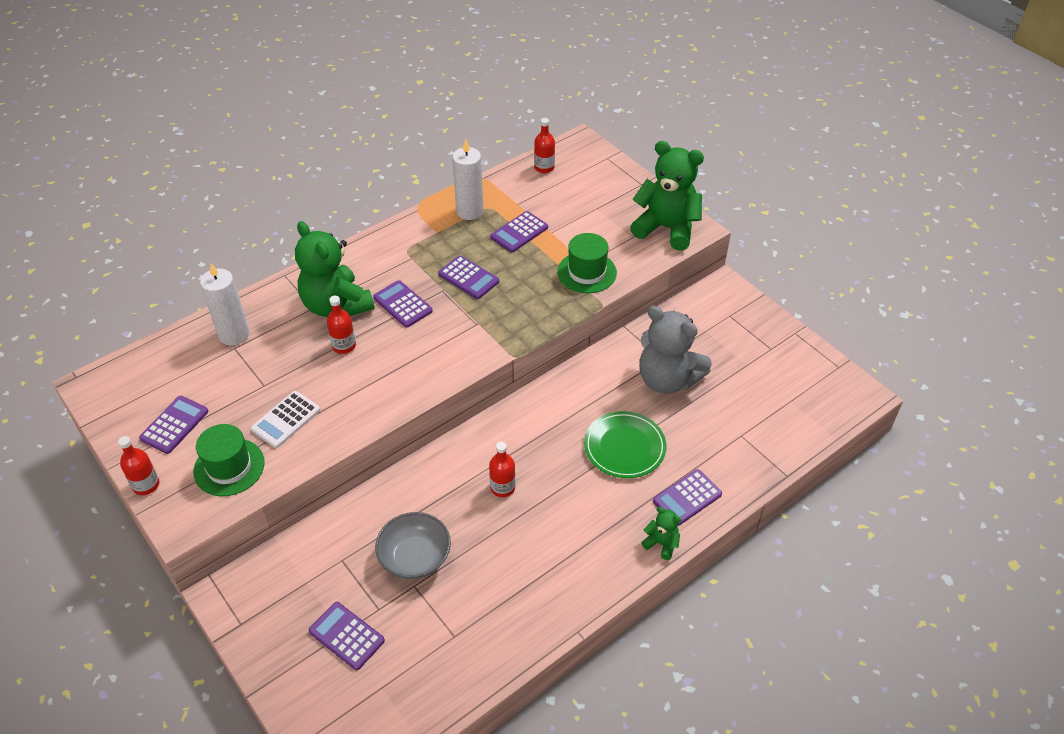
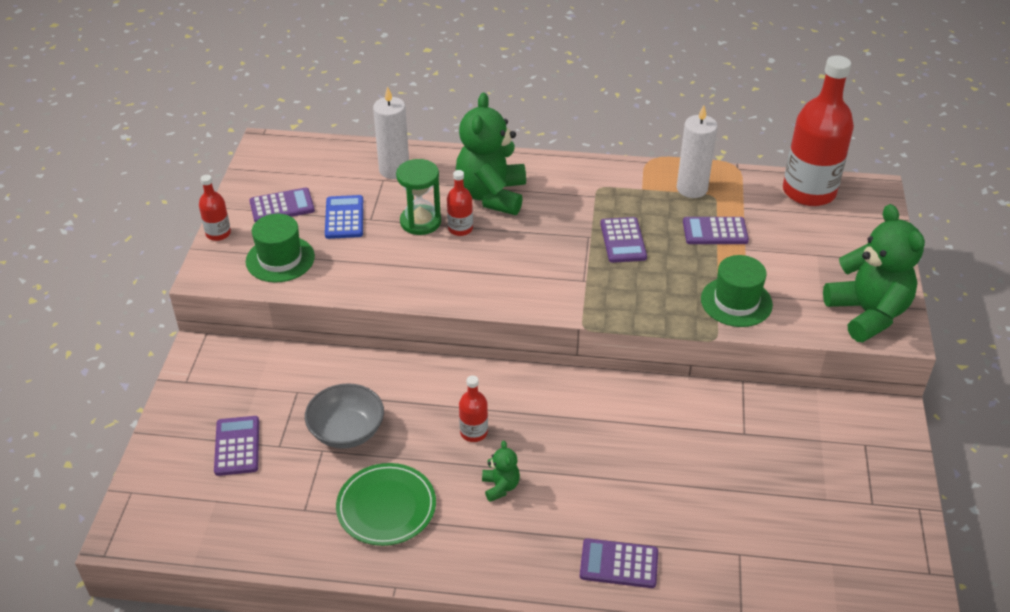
camera: 45 degrees right, 5 degrees down
(241, 398) = (344, 218): none -> blue calculator
(286, 420) = (355, 253): white calculator -> none
(307, 361) = (420, 222): none -> green hourglass
(402, 304) = (543, 227): purple calculator -> none
(544, 167) = (809, 191): red bottle -> red bottle, size x2.22
(624, 447) = (615, 479): green plate -> green plate (386, 507)
(661, 543) = (548, 581): green teddy bear -> green teddy bear (500, 487)
(667, 379) = (727, 454): grey teddy bear -> none

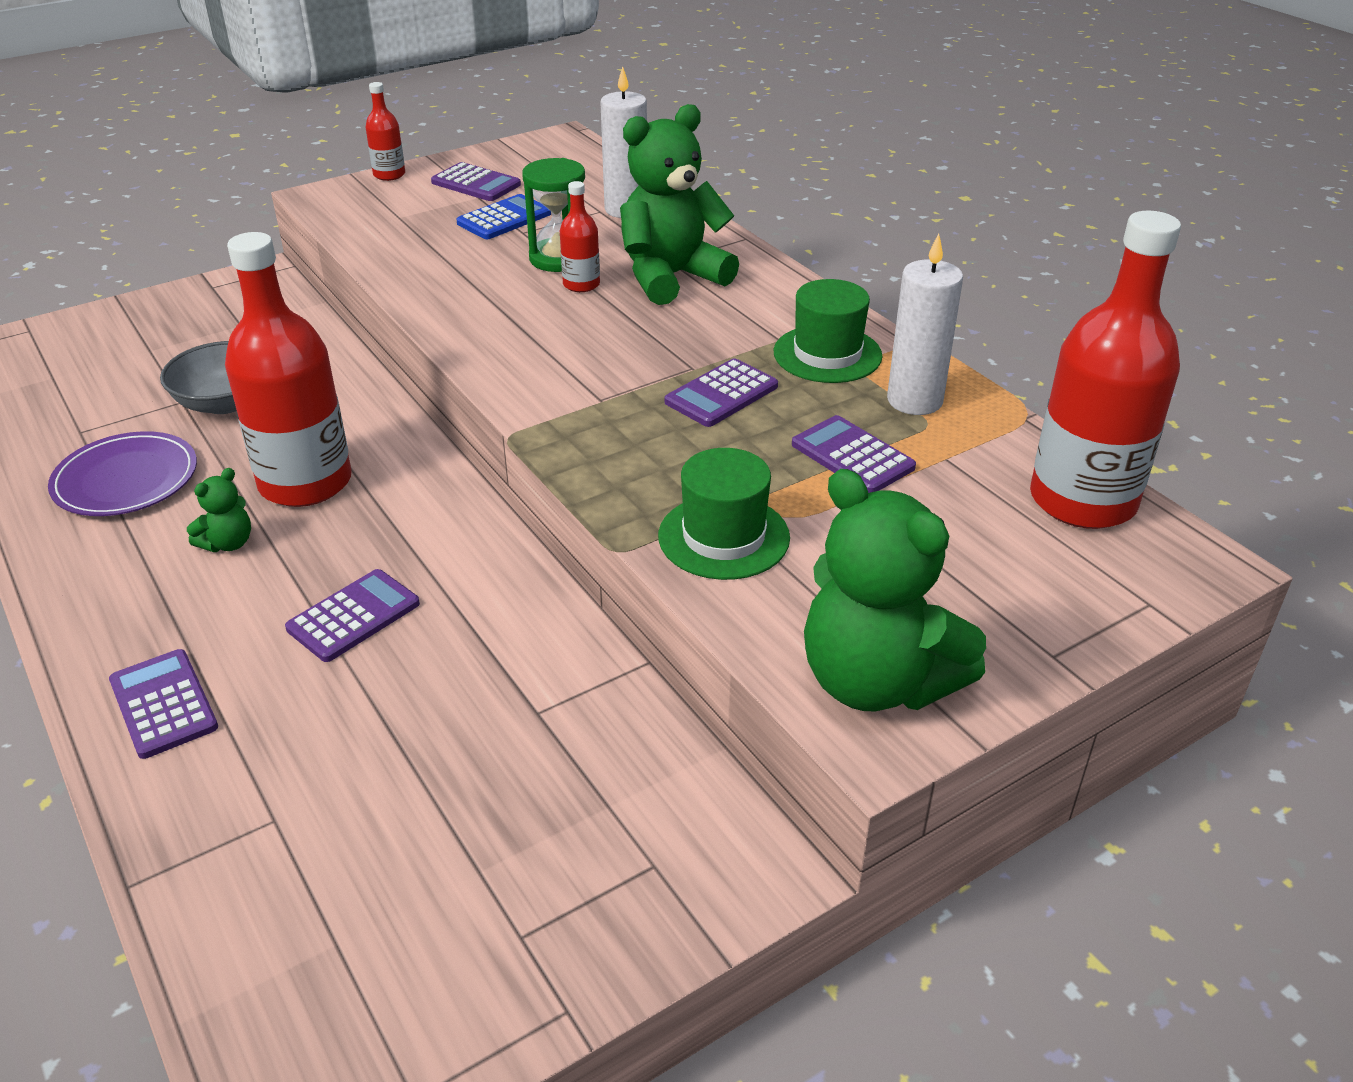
camera: 50 degrees right, 5 degrees down
(237, 446) = (143, 353): purple calculator -> purple calculator (353, 616)
(280, 259) = (390, 217): green hat -> green hat (827, 354)
(386, 507) = (126, 479): green plate -> purple plate
(474, 432) = (305, 483): red bottle -> red bottle, size x2.22
(867, 313) = (876, 682): green teddy bear -> green teddy bear turned 105 degrees clockwise

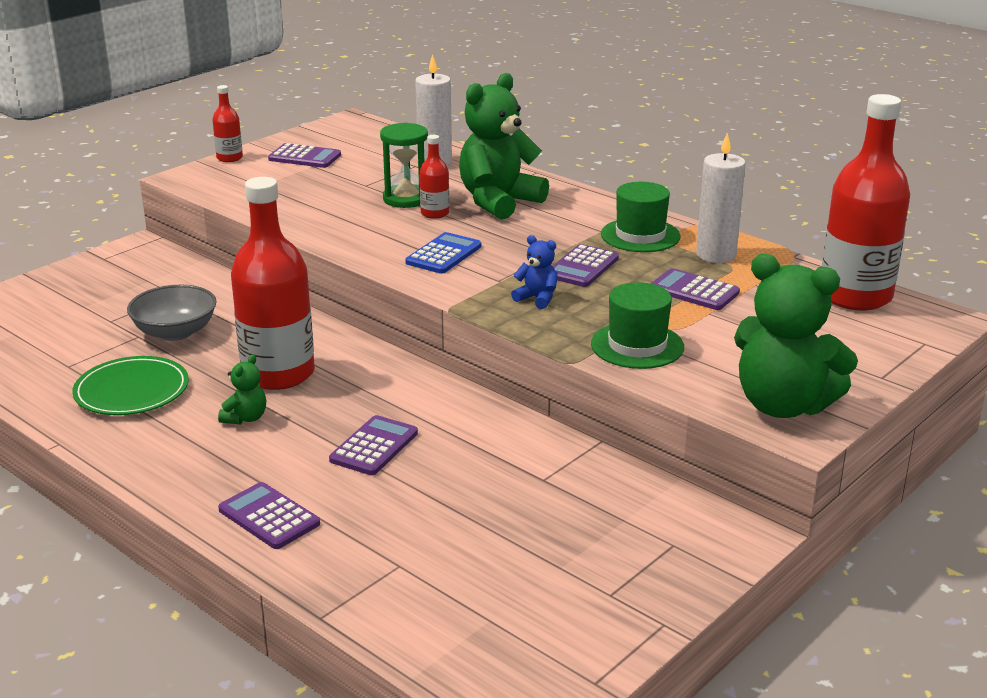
camera: 15 degrees left, 10 degrees down
(126, 479) = (132, 391): purple plate -> green plate
(504, 218) = (344, 178): blue calculator -> blue calculator (444, 254)
(633, 436) = (537, 298): none -> blue teddy bear

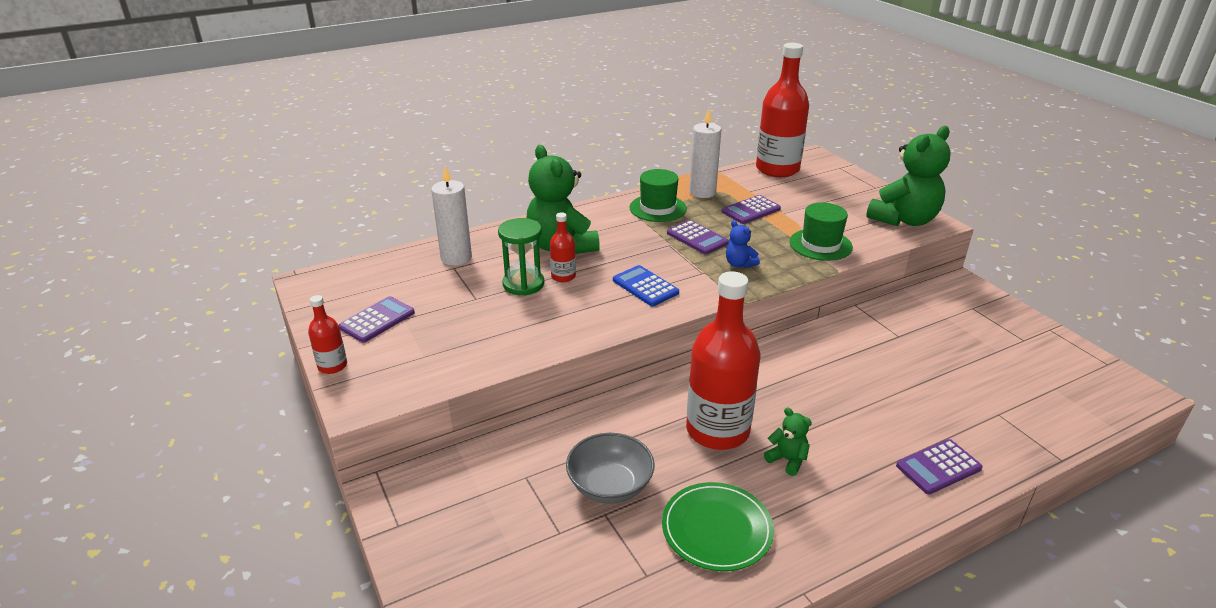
camera: 70 degrees left, 5 degrees up
(374, 446) = (845, 399): purple calculator -> none
(537, 298) = (739, 264): blue teddy bear -> blue teddy bear turned 90 degrees counterclockwise

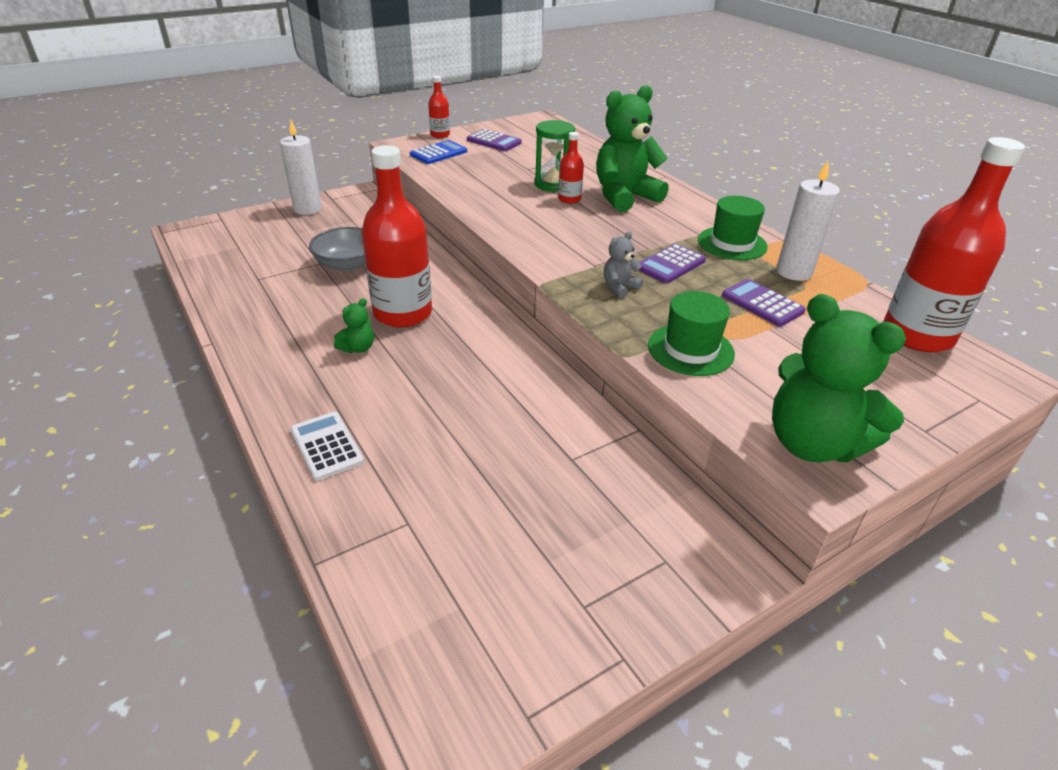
camera: 85 degrees right, 5 degrees up
(456, 258) = (589, 158): white candle -> white candle (307, 209)
(645, 286) = (560, 235): blue calculator -> blue calculator (438, 153)
(717, 529) = (289, 308): green plate -> none
(739, 264) = (619, 287): blue teddy bear -> grey teddy bear
(938, 467) = (326, 446): purple calculator -> white calculator

